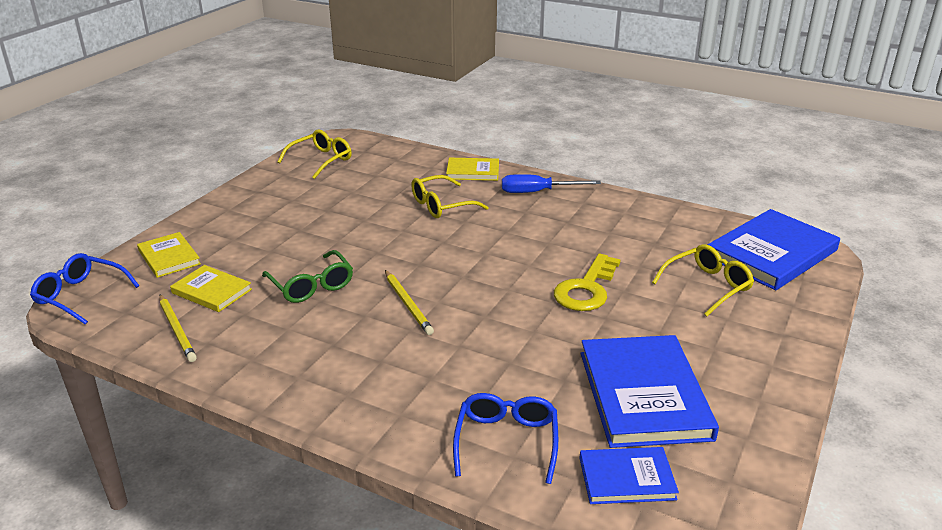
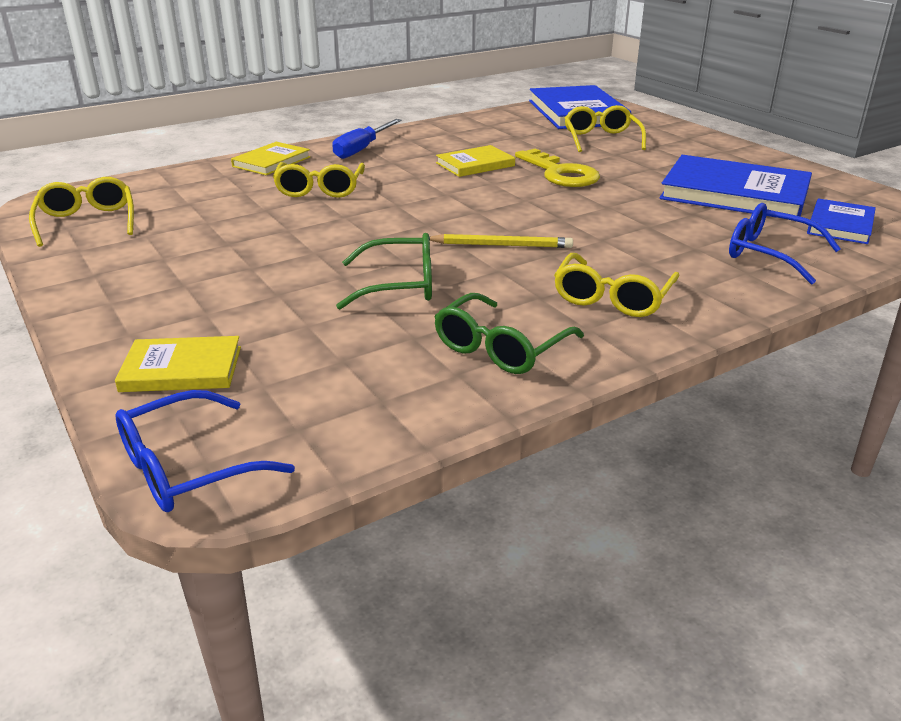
camera: 60 degrees left, 0 degrees up
(177, 330) = (400, 391): yellow pencil -> none
(212, 291) = (328, 350): yellow book -> yellow book (475, 164)
(248, 349) = (500, 348): none -> green glasses
(353, 375) = (612, 297): none -> yellow glasses

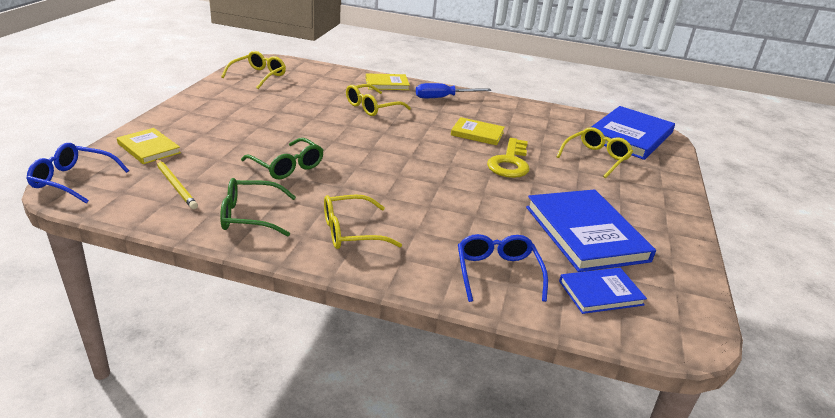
camera: 45 degrees right, 0 degrees up
(501, 245) = (374, 177): yellow pencil -> yellow pencil (176, 185)

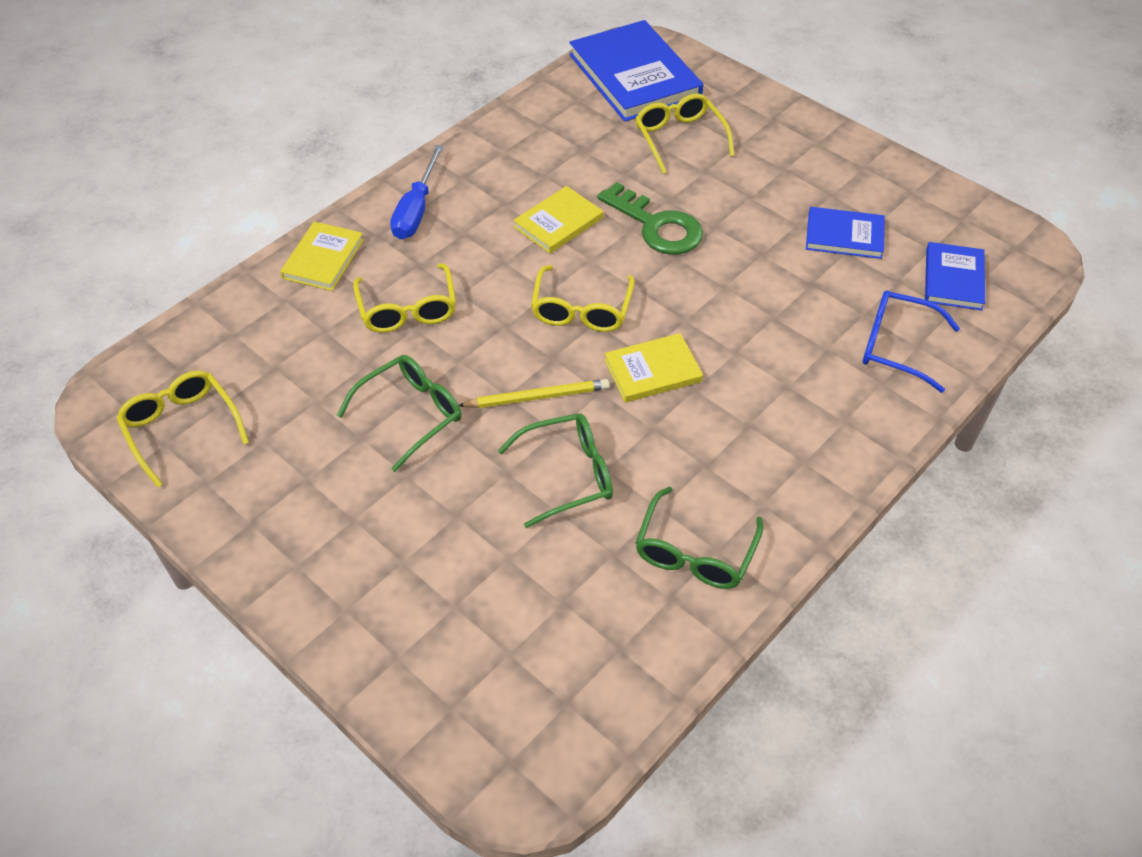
camera: 60 degrees left, 20 degrees up
(73, 180) = (499, 771): blue glasses -> none
(149, 148) = (424, 649): yellow book -> yellow book (652, 370)
(176, 185) = (573, 628): yellow pencil -> yellow pencil (537, 397)
(301, 119) = (411, 414): none -> green glasses
(351, 232) = (770, 452): yellow glasses -> yellow glasses (581, 310)
(510, 162) = (657, 226): yellow key -> green key
(585, 233) = (844, 236): blue book -> blue book, size x0.54

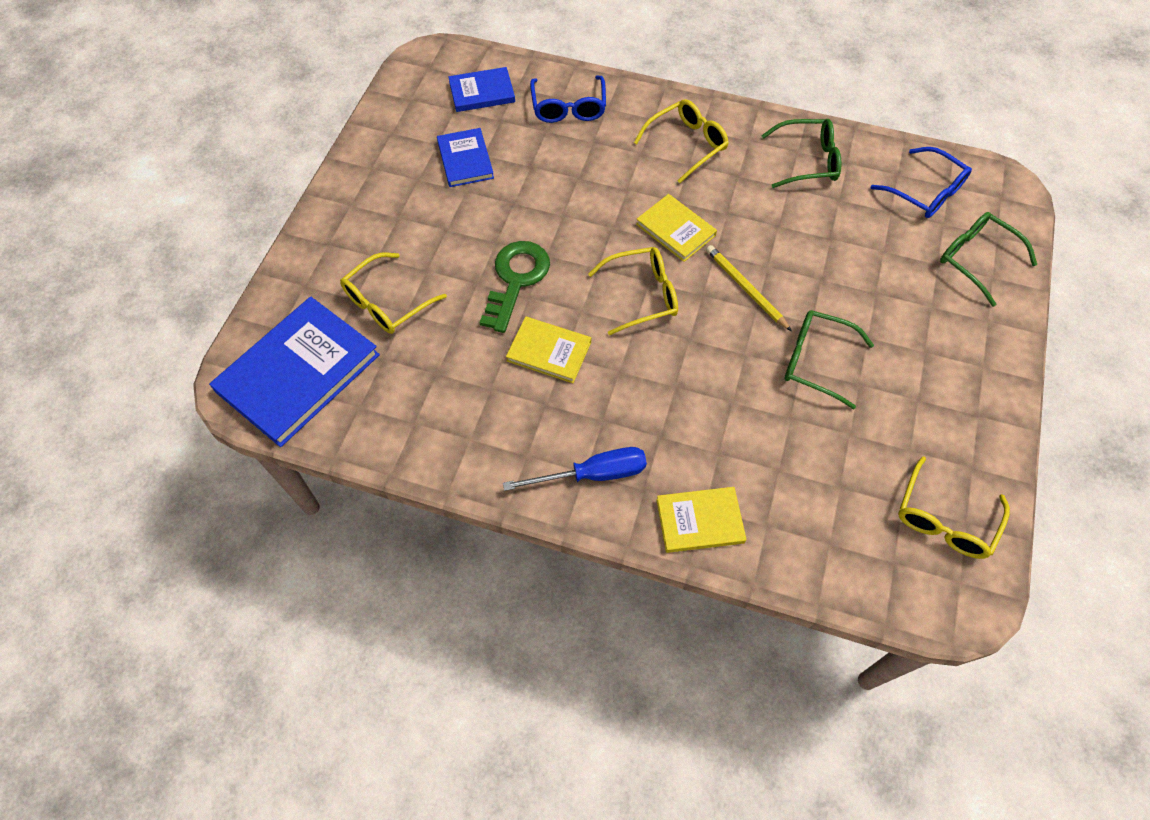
camera: 115 degrees left, 10 degrees up
(407, 309) = (716, 418): yellow glasses -> yellow glasses (686, 144)
(567, 475) = (798, 244): green glasses -> green glasses (976, 259)
(571, 664) = (925, 192): none -> blue glasses

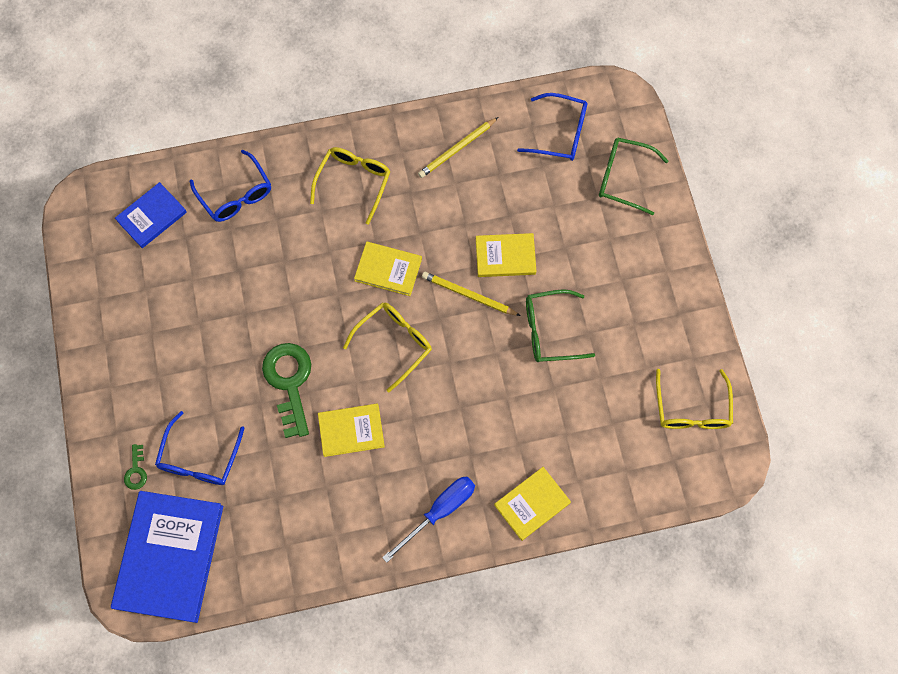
camera: 30 degrees left, 10 degrees up
(322, 284) = (136, 471): none -> green key
(387, 302) = (200, 458): yellow glasses -> blue glasses
(465, 160) = (180, 292): blue book -> none
(805, 272) = (505, 256): none -> yellow book
(807, 161) = (457, 149): green glasses -> yellow pencil

